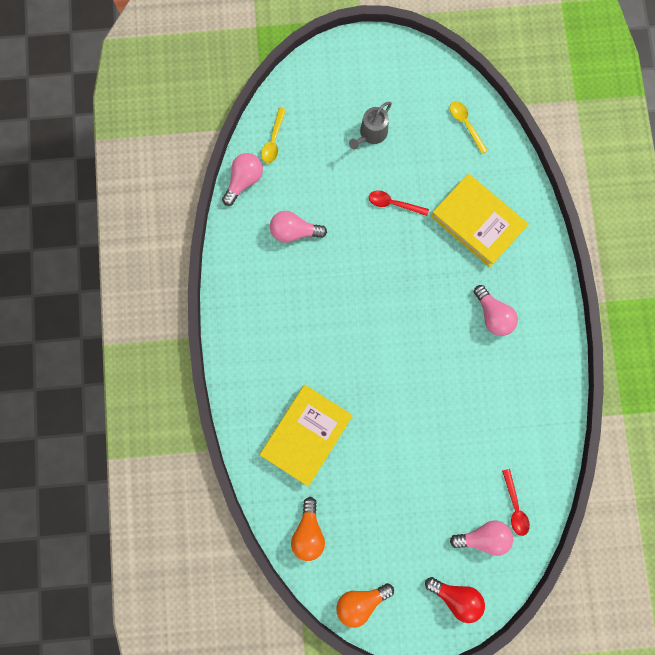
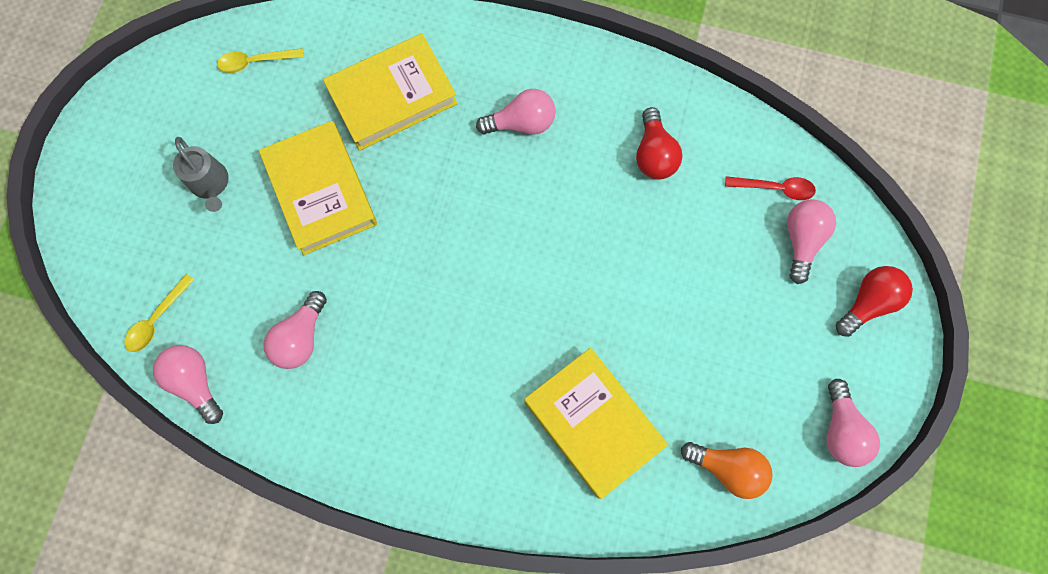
camera: 70 degrees left, 5 degrees down
(273, 141) = (156, 319): yellow spoon -> yellow spoon turned 90 degrees clockwise
(360, 601) = (841, 430): orange light bulb -> pink light bulb
(393, 204) = (320, 191): red spoon -> yellow book
(506, 413) = (654, 154): none -> red light bulb

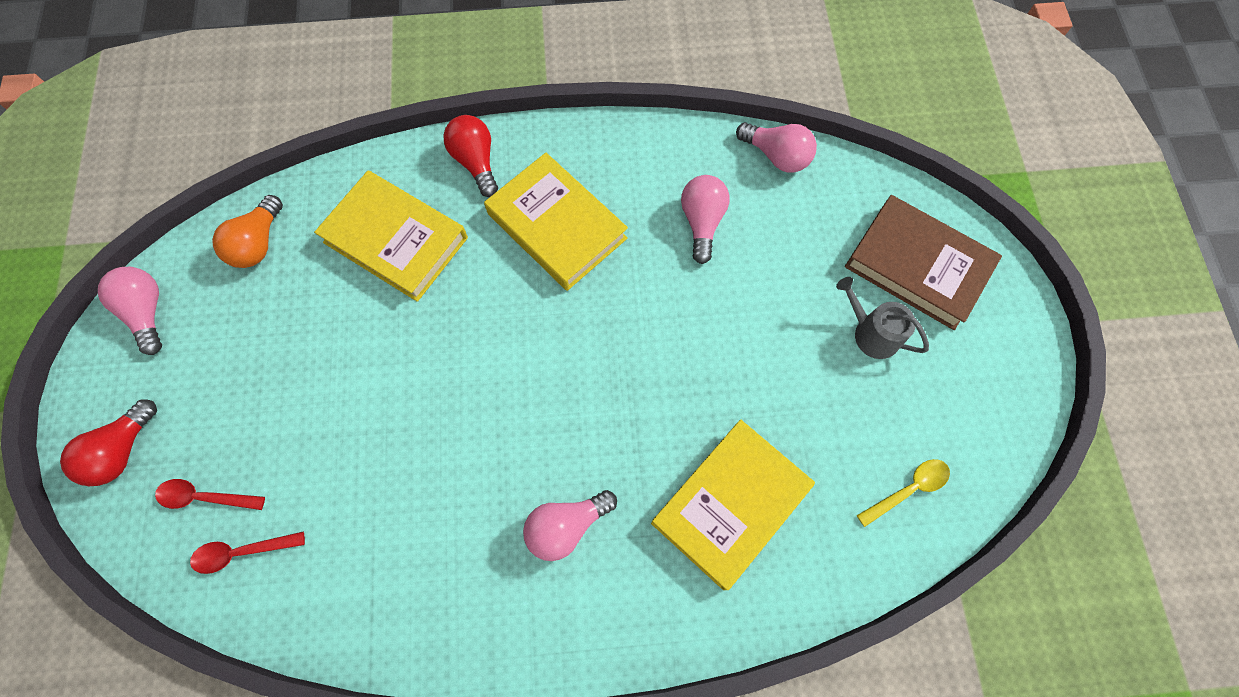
camera: 160 degrees right, 5 degrees down
(136, 227) = (917, 266): none -> brown book
(156, 319) = (843, 193): yellow spoon -> none
(320, 191) = (755, 365): yellow book -> yellow book (557, 226)
(654, 154) = (397, 543): red light bulb -> red light bulb (476, 162)
(727, 468) = (258, 243): orange light bulb -> orange light bulb turned 75 degrees counterclockwise
(801, 240) = (204, 497): pink light bulb -> red spoon

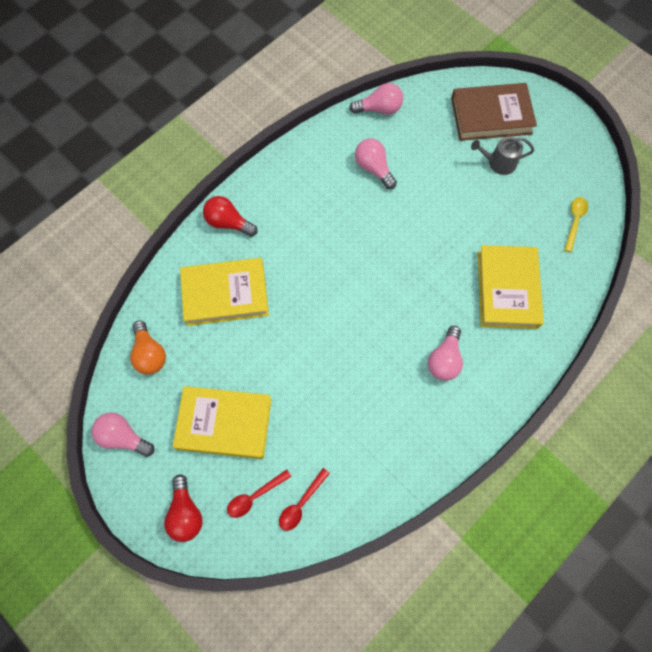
camera: 40 degrees left, 0 degrees up
(557, 226) = (303, 223): yellow book -> yellow book (224, 423)

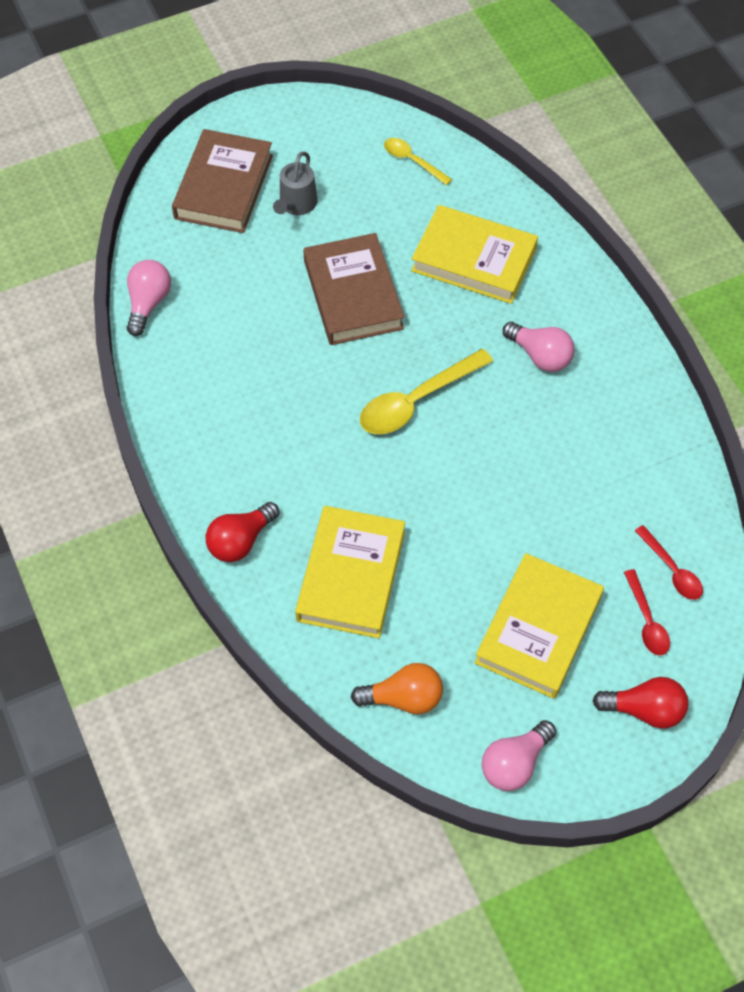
camera: 70 degrees left, 10 degrees down
(372, 290) = (416, 401): none -> yellow spoon
(373, 168) = (238, 340): pink light bulb -> none
(441, 222) = (353, 294): none -> brown book

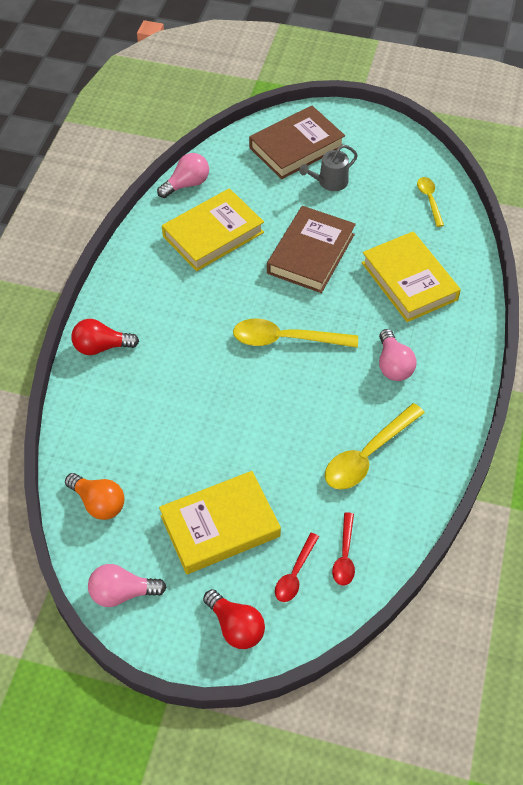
camera: 40 degrees right, 5 degrees down
(351, 576) = (142, 411): yellow book -> yellow book (213, 234)
(601, 461) = (367, 455): none -> yellow spoon

